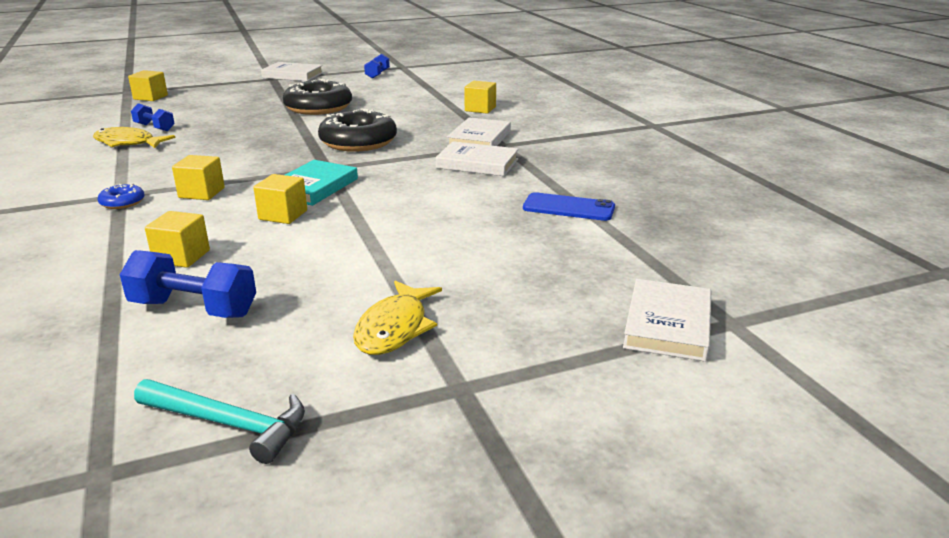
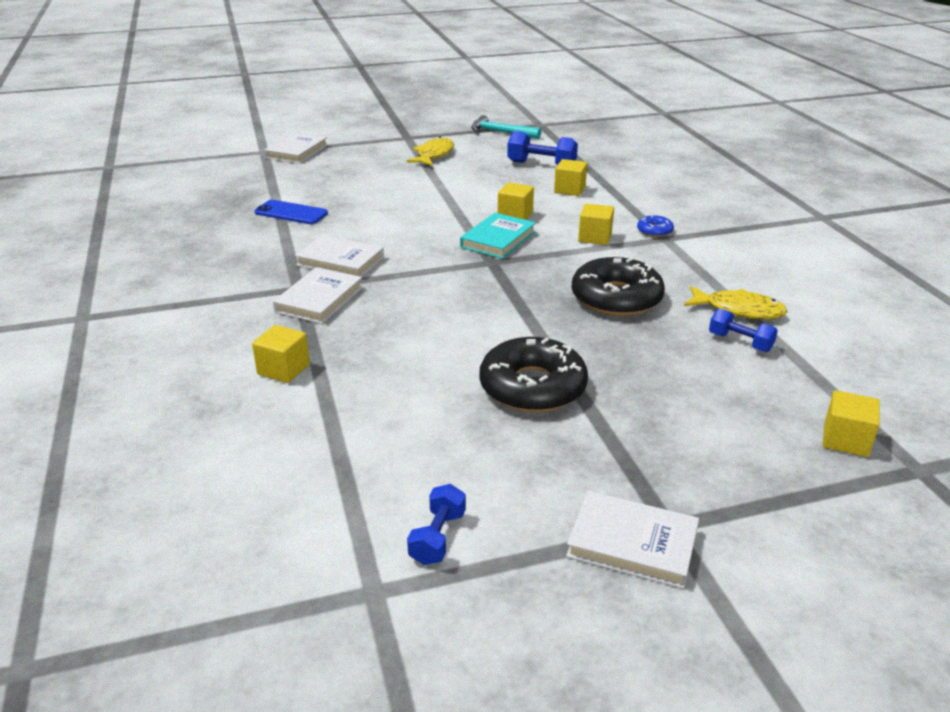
camera: 175 degrees left, 5 degrees up
(358, 142) = (463, 300): black donut -> black donut (616, 298)

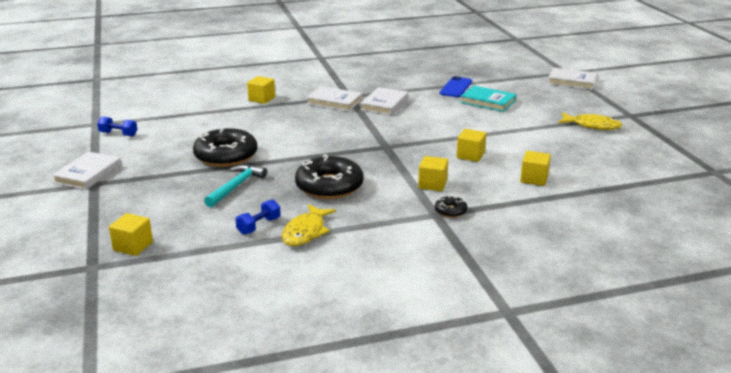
camera: 90 degrees right, 5 degrees down
(498, 239) = (423, 149): turquoise book -> turquoise book (488, 101)
(501, 132) = (674, 152): turquoise hammer -> turquoise hammer (236, 186)
(541, 165) = (591, 169): blue dumbbell -> none
(654, 231) = (450, 211): blue donut -> black donut

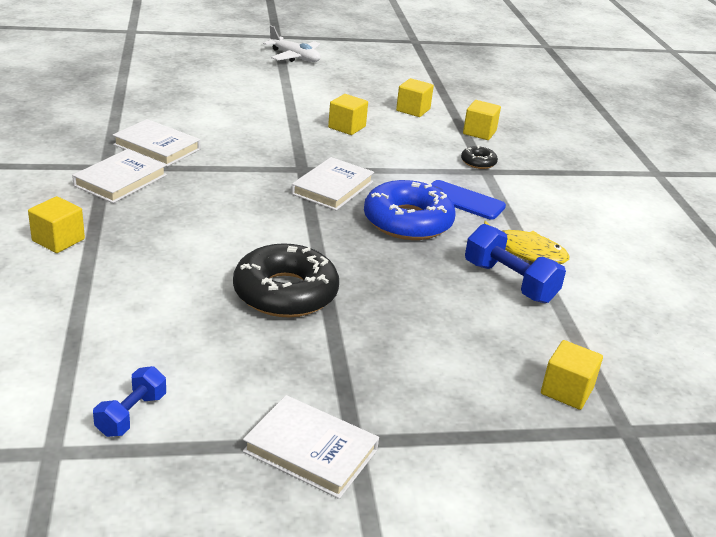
camera: 85 degrees left, 5 degrees up
(236, 186) = (395, 291): turquoise hammer -> none
(259, 226) = (509, 282): blue dumbbell -> blue dumbbell, size x1.59
(329, 186) = (408, 221): black donut -> blue donut
(432, 184) = (415, 160): yellow cube -> yellow cube (479, 132)
(456, 87) = (131, 94): blue phone -> blue phone (463, 200)
(488, 101) = (194, 87): turquoise book -> none
(572, 81) = (162, 35): white book -> white book (332, 188)
(592, 126) = (294, 57): yellow fish -> white plane

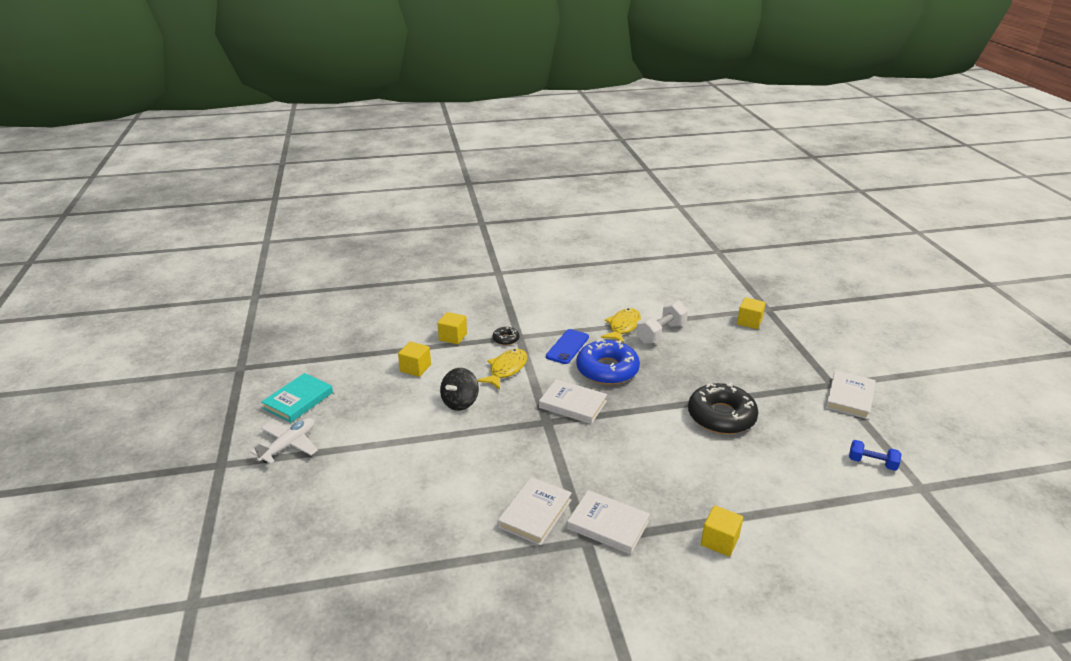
camera: 90 degrees left, 0 degrees up
(347, 127) = (460, 402): yellow cube -> black spinning top
(360, 61) = (298, 400): none -> turquoise book
(409, 156) = (506, 369): none -> yellow fish
(509, 282) = (661, 333): blue dumbbell -> white dumbbell

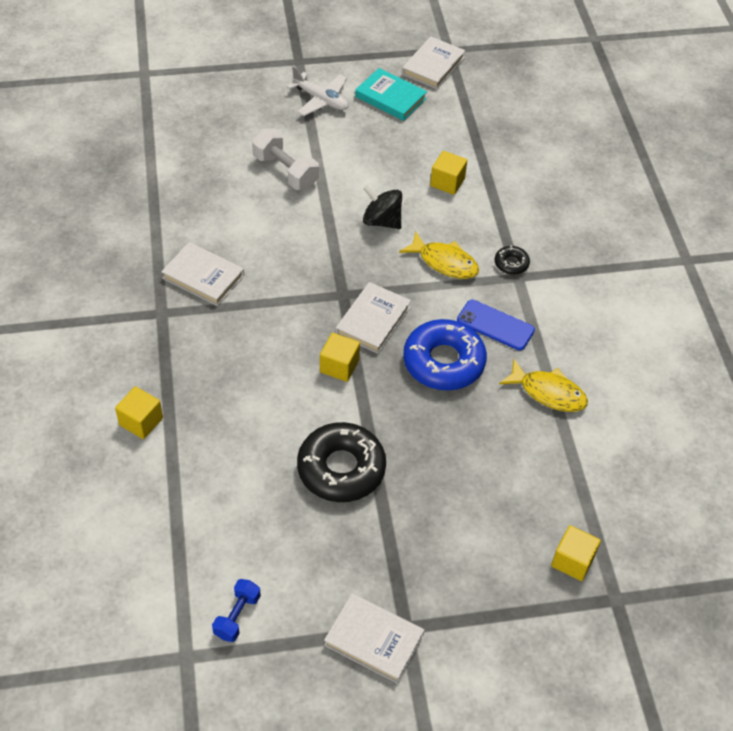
camera: 90 degrees right, 20 degrees up
(453, 337) = (514, 213): yellow cube -> yellow cube (339, 366)
(608, 525) = (178, 332): white book -> white book (433, 66)
(661, 333) = (533, 435): white dumbbell -> white dumbbell (285, 171)

